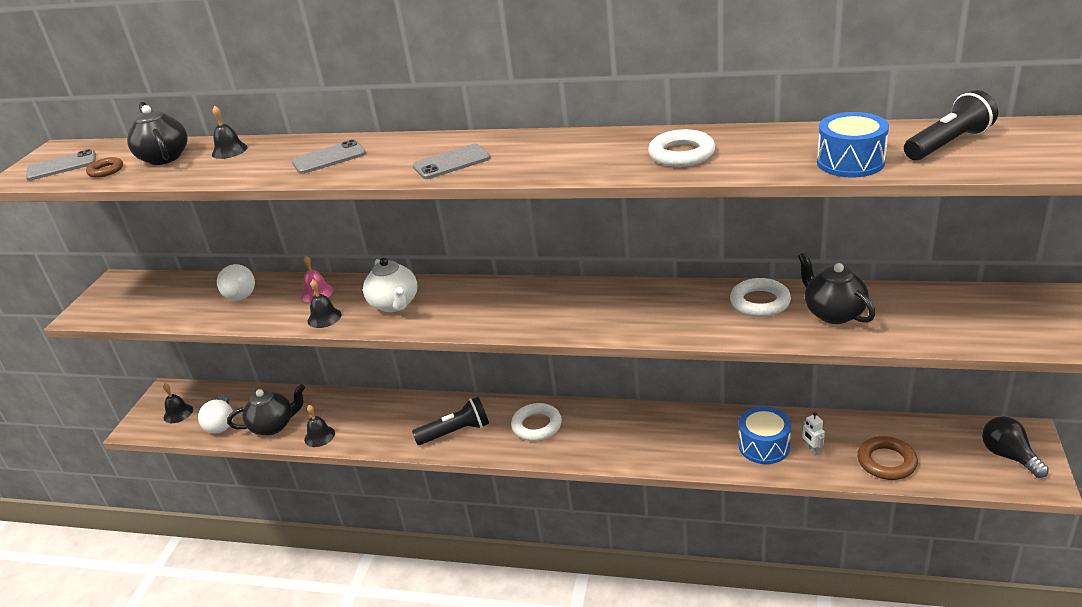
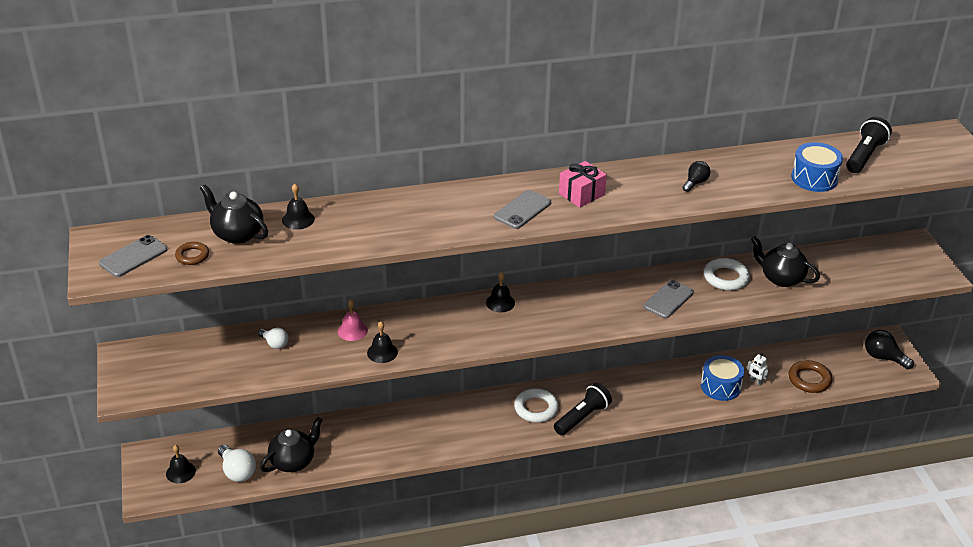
camera: 30 degrees left, 5 degrees up
(239, 293) = (275, 344): white light bulb -> white light bulb, size x0.63
(319, 436) = (347, 460): black bell -> black bell (500, 302)
(329, 158) = (407, 217): grey phone -> grey phone (668, 299)
(394, 304) = (436, 329): white teapot -> none
(455, 432) = (470, 429): black flashlight -> black flashlight (582, 417)
(532, 154) = (581, 194): none -> pink gift
(681, 154) = (695, 183): white ring -> black light bulb

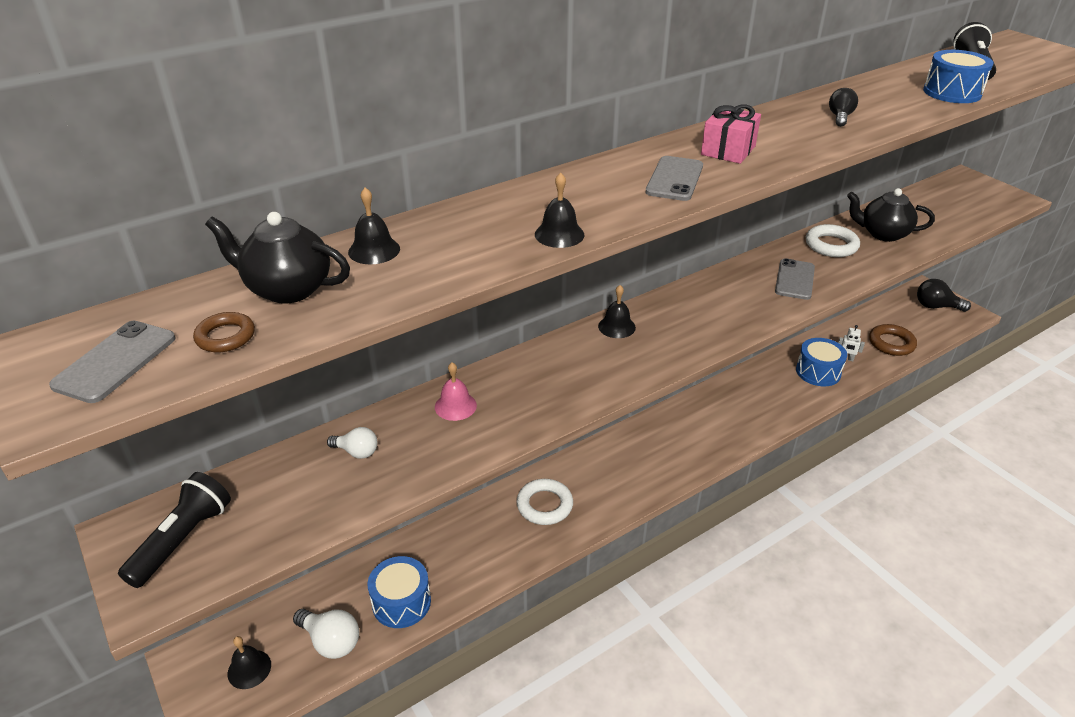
camera: 20 degrees left, 0 degrees up
(293, 461) = (401, 602): black teapot -> blue drum
(382, 352) = (512, 424): black bell -> black bell (559, 234)
(536, 408) = (653, 447): white ring -> white ring (544, 505)
(582, 417) = (707, 443): black flashlight -> black flashlight (182, 539)

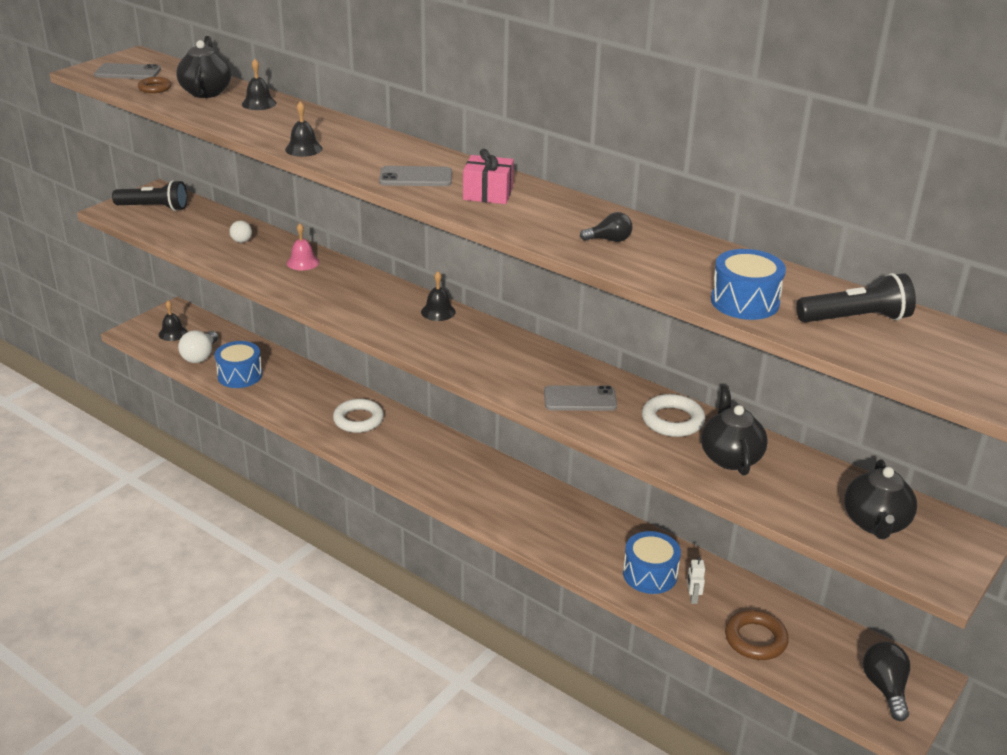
camera: 70 degrees right, 5 degrees down
(959, 203) = (875, 523): none -> black teapot

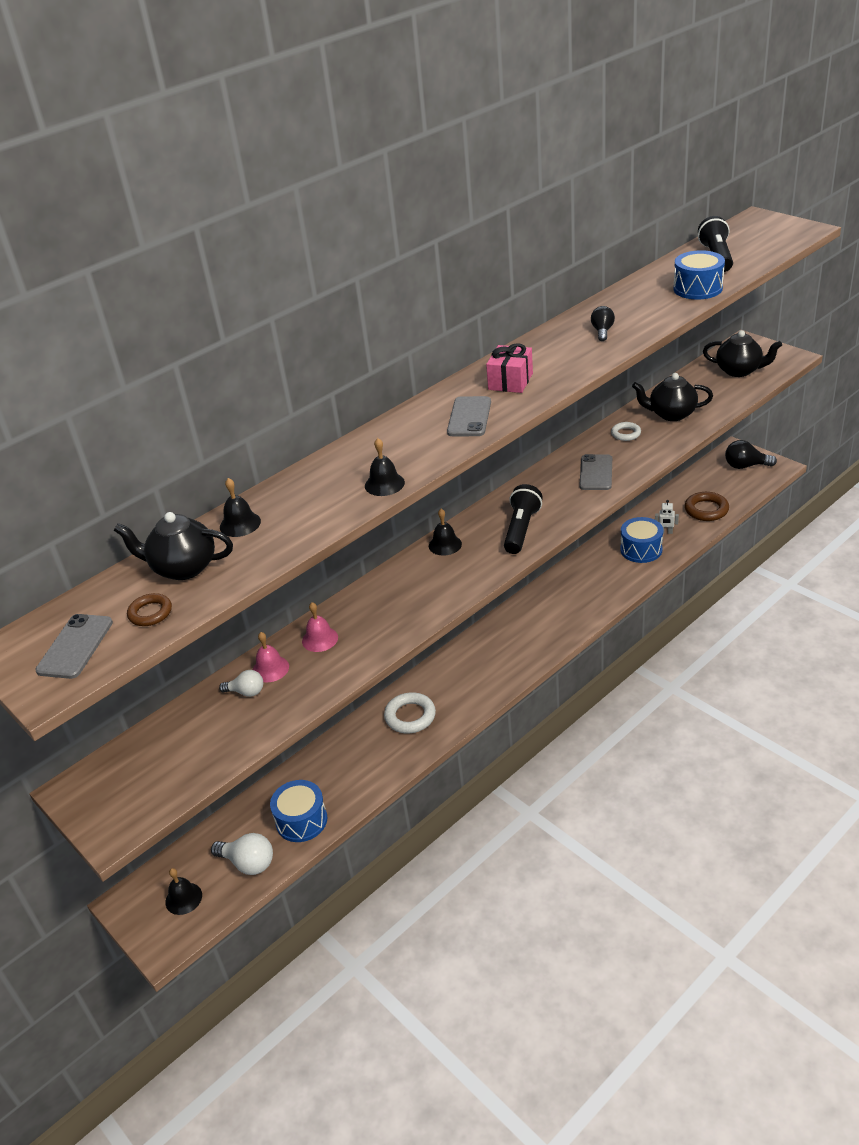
camera: 75 degrees left, 5 degrees up
(154, 208) = (124, 786): black flashlight -> black flashlight (521, 529)
(268, 245) = (270, 669): none -> pink bell
(672, 420) = (626, 434): white ring -> white ring, size x0.61

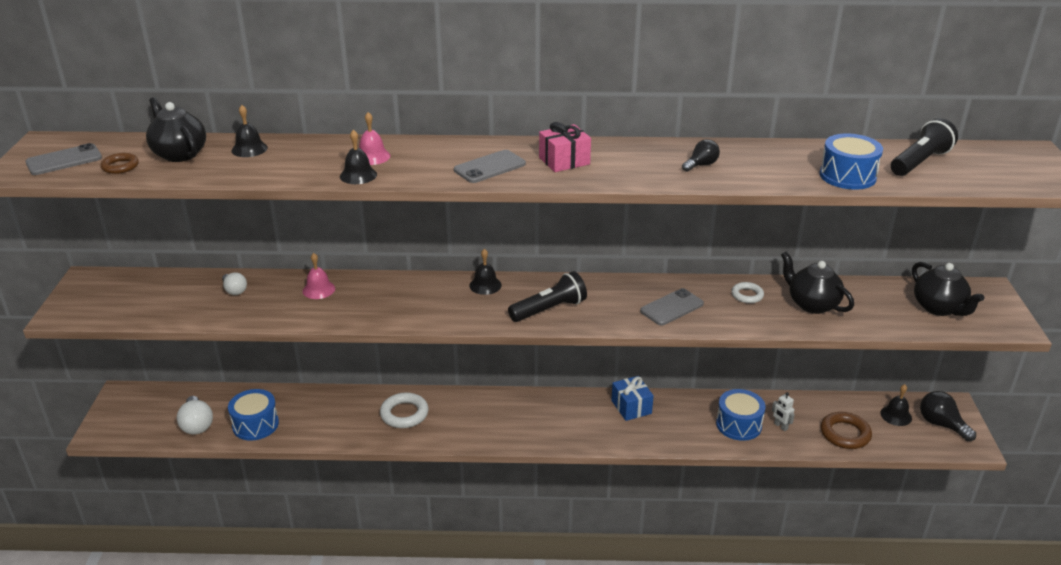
camera: 40 degrees right, 5 degrees down
(183, 898) = (144, 416): black bell -> black bell (896, 415)
(270, 669) = (267, 287): pink bell -> pink bell (372, 156)
(560, 588) = (631, 407): none -> blue gift

